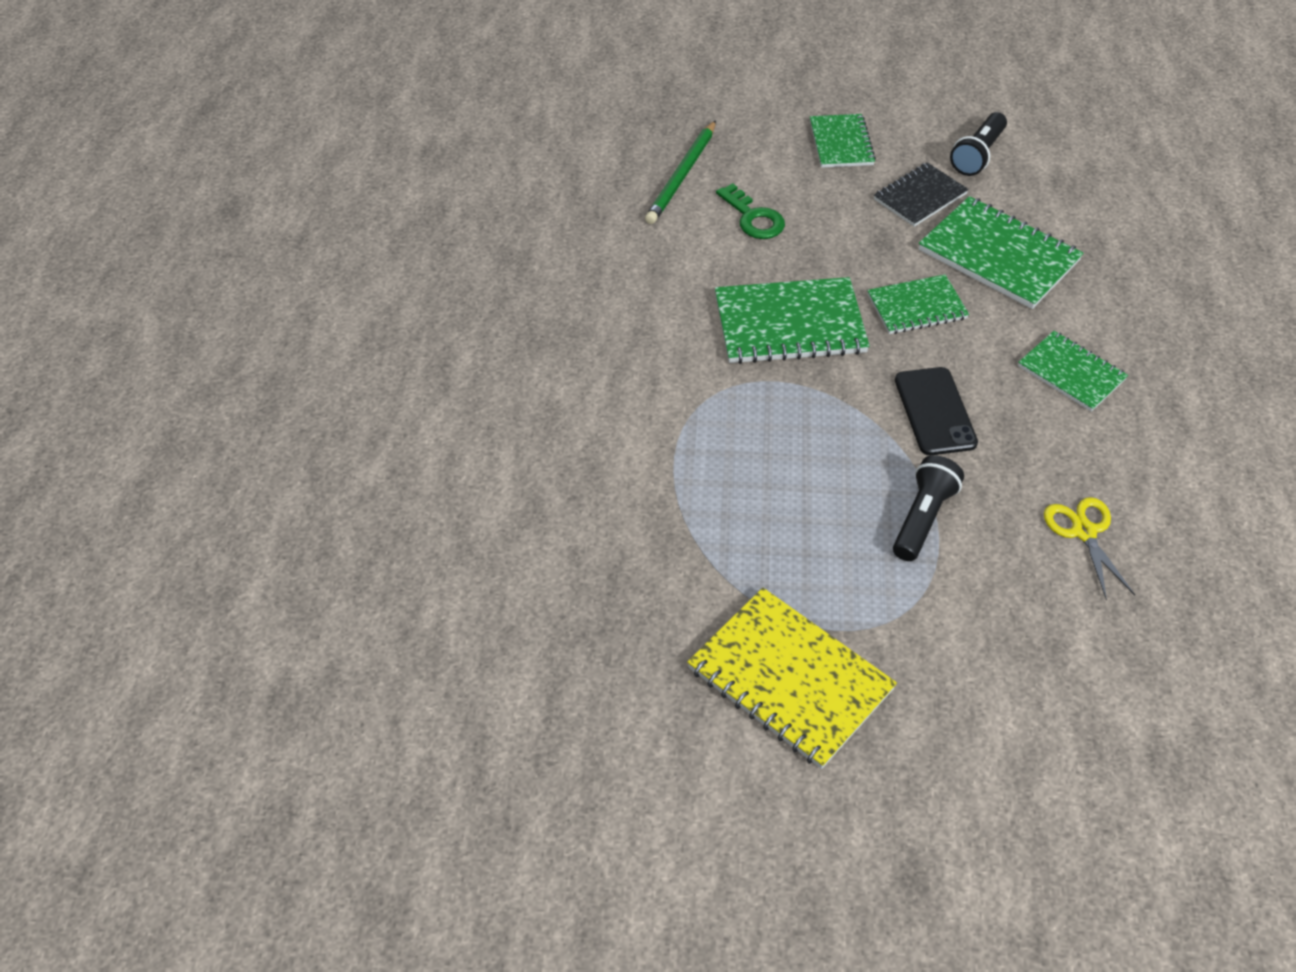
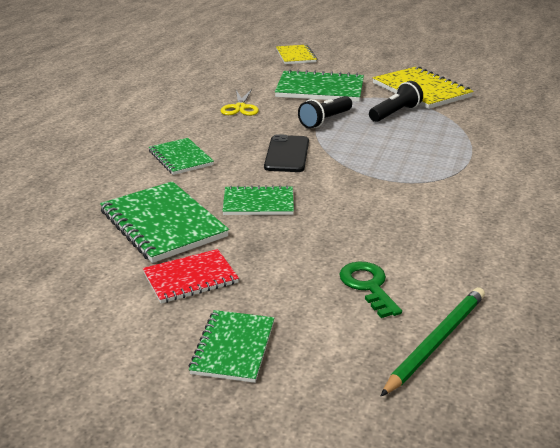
camera: 165 degrees left, 20 degrees down
(789, 324) = (366, 207): green notebook -> green notebook (320, 89)
(920, 197) = (190, 278): black notebook -> red notebook
(978, 155) = (95, 308): black flashlight -> black flashlight (395, 113)
(1119, 809) = (296, 56): none -> yellow notebook

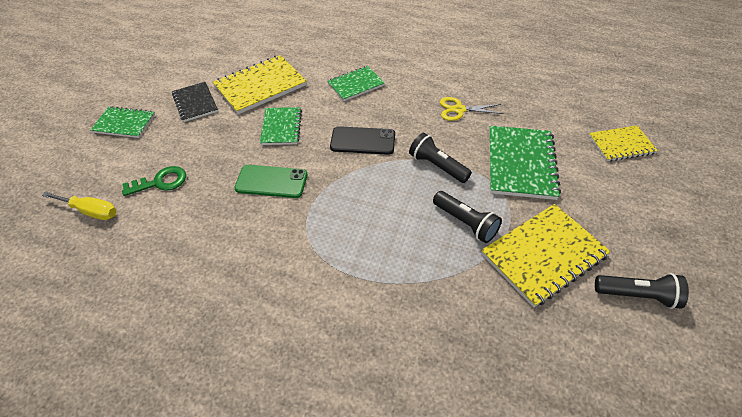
camera: 90 degrees right, 20 degrees up
(163, 224) = (260, 86): green notebook -> yellow notebook
(190, 278) = (195, 103): red notebook -> black notebook
(356, 204) = (271, 181): none -> green phone
(436, 341) = (91, 211): green pencil -> yellow screwdriver
(446, 69) = (637, 295): none -> black flashlight

